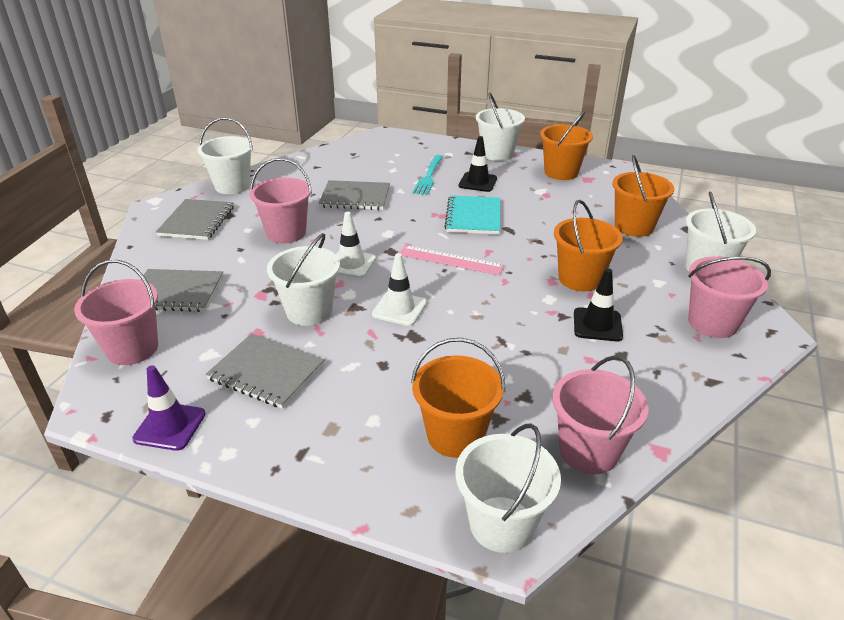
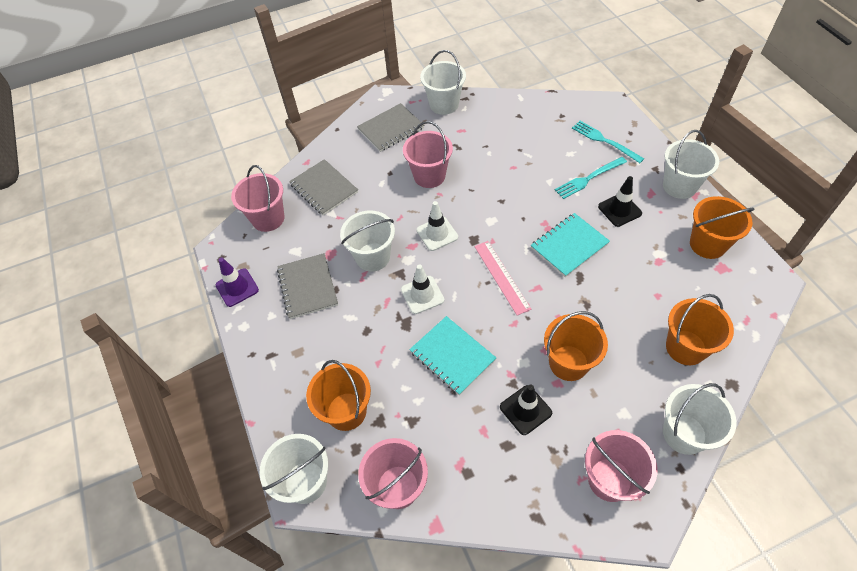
camera: 50 degrees right, 20 degrees up
(355, 197) = (509, 168): grey notebook -> none
(408, 153) = (604, 141): none -> turquoise fork
(489, 331) = (452, 356): none -> turquoise notebook

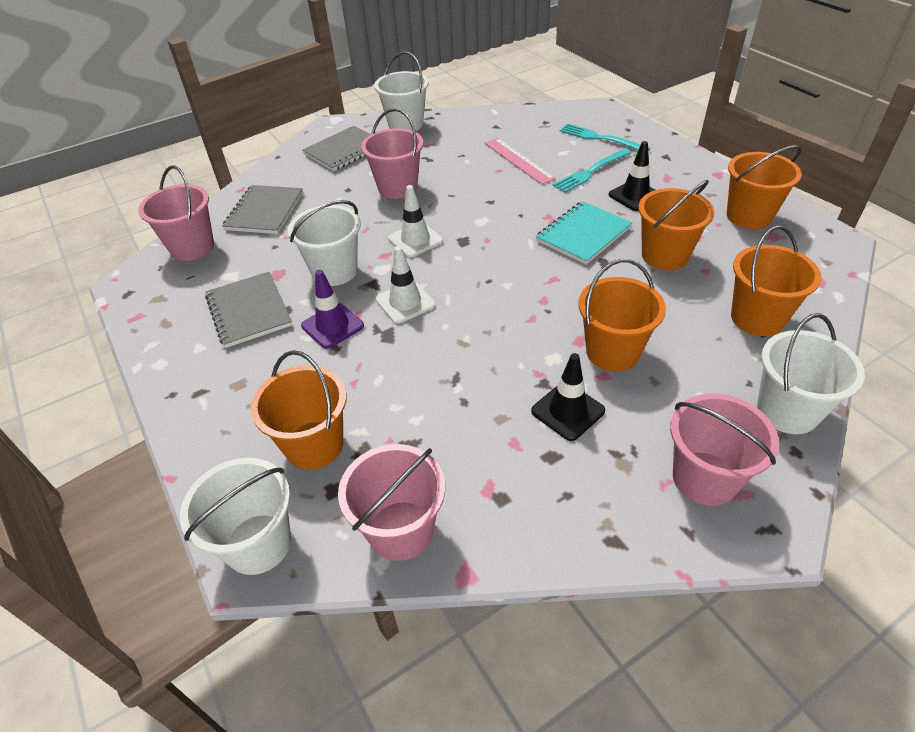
camera: 10 degrees left, 10 degrees down
(237, 287) = (150, 322): purple traffic cone -> purple traffic cone (332, 326)
(324, 188) = (265, 211): grey notebook -> grey notebook turned 60 degrees clockwise
(452, 356) = (456, 363): turquoise notebook -> none
(502, 277) = (506, 273): pink ruler -> pink ruler (519, 160)
(629, 276) = (665, 255): none -> orange bucket
(679, 186) = (698, 168): white bucket -> none

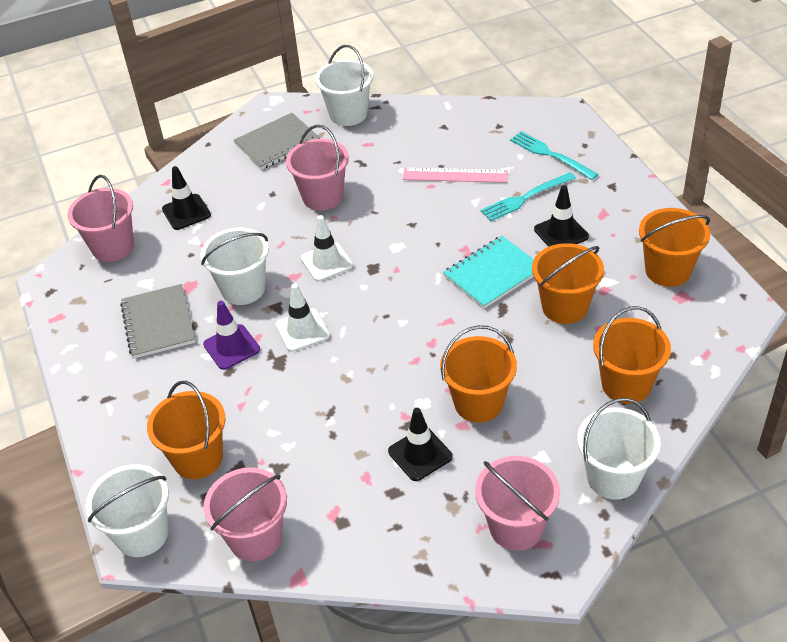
camera: 10 degrees right, 0 degrees up
(265, 211) = (186, 212): grey notebook -> black traffic cone
(519, 160) = (455, 175): pink ruler -> pink ruler turned 60 degrees counterclockwise

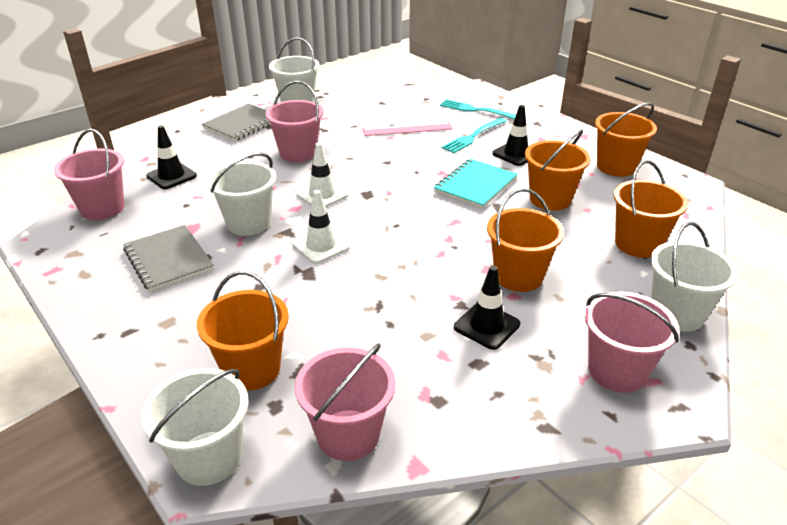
camera: 20 degrees left, 10 degrees down
(231, 347) = (254, 268): purple traffic cone -> none

